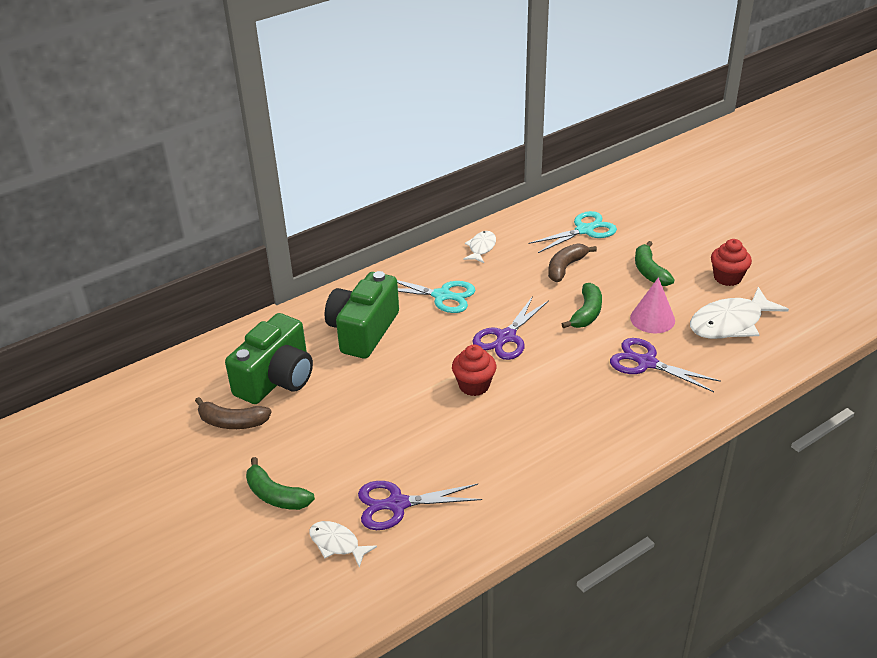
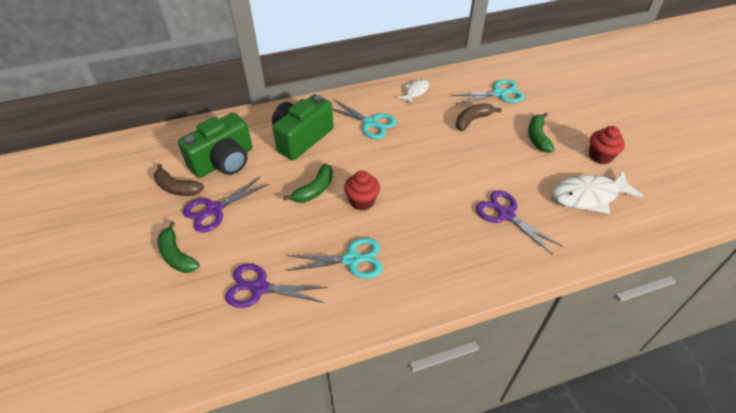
camera: 15 degrees right, 10 degrees up
(337, 544) = (199, 310): white fish -> none
(491, 450) = (351, 260): none -> turquoise scissors
(506, 337) = (403, 167): purple scissors -> purple scissors (214, 210)
(586, 313) = (474, 161): green banana -> green banana (314, 190)
(652, 319) = (525, 178): pink cone -> none

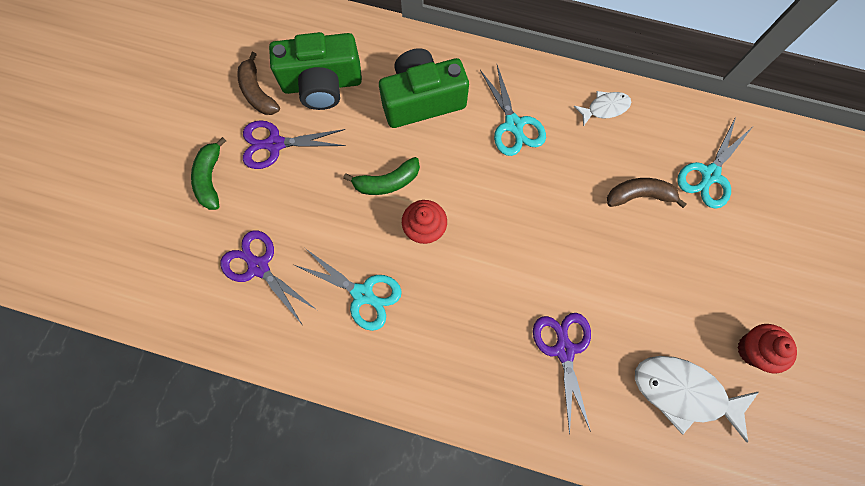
camera: 35 degrees right, 25 degrees up
(499, 93) = (710, 174): turquoise scissors -> turquoise scissors turned 105 degrees clockwise
(537, 137) = (698, 272): green banana -> none

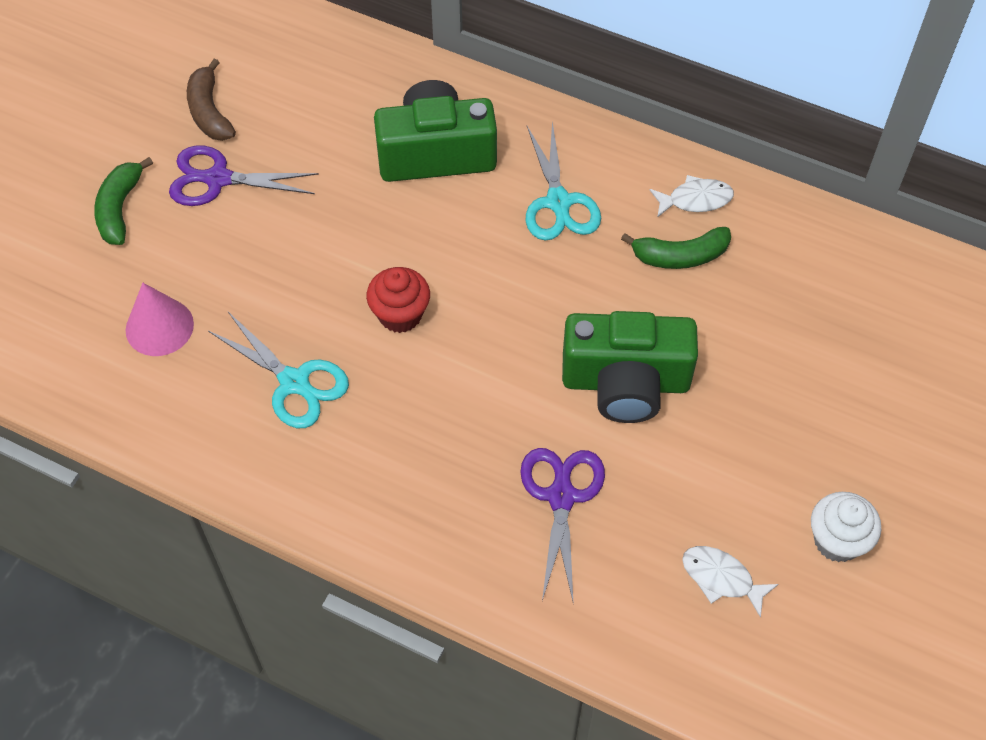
camera: 10 degrees right, 15 degrees down
(259, 267) = (159, 327): purple scissors -> pink cone
(322, 84) = (301, 114): green camera -> green camera (625, 383)
(387, 182) = (362, 248): green banana -> green banana (680, 256)
(639, 195) = (718, 318): brown banana -> none
(683, 392) = (721, 578): white fish -> white fish, size x0.55
(710, 174) = (829, 307): turquoise scissors -> none
(753, 350) = (837, 540): red cupcake -> white cupcake

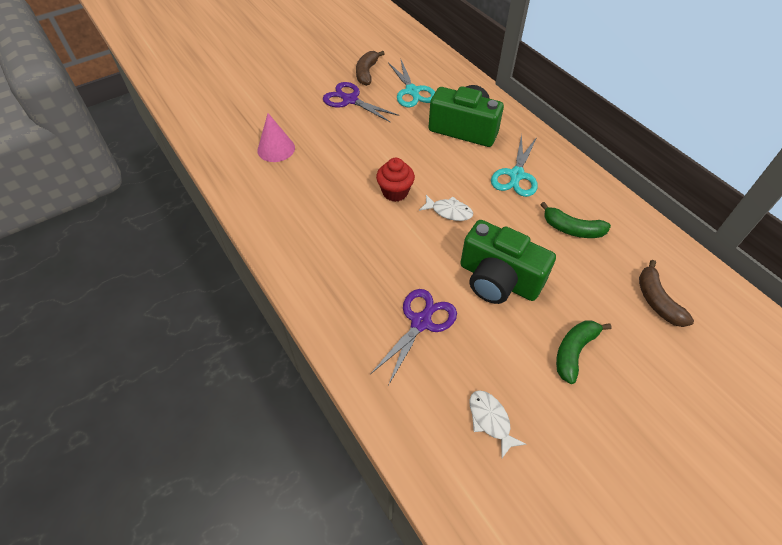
camera: 30 degrees right, 5 degrees down
(120, 209) = (297, 95): green banana -> green banana (574, 351)
(294, 382) = (319, 200): turquoise scissors -> turquoise scissors (412, 91)
(695, 200) = (598, 205): white fish -> white fish (449, 211)
(835, 313) = (657, 301): none -> brown banana
(837, 540) = (584, 438): white cupcake -> none

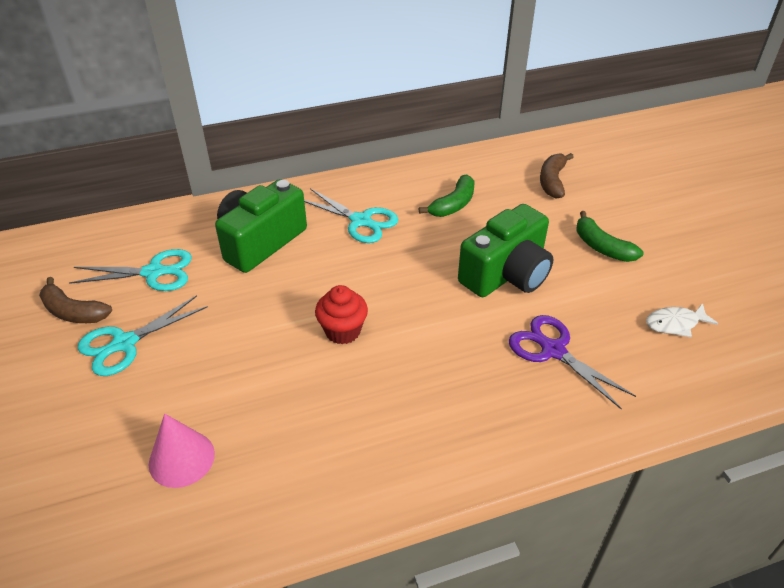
camera: 75 degrees left, 10 degrees down
(350, 100) = (125, 343): purple scissors -> turquoise scissors
(449, 211) = (395, 289): white fish -> none
(657, 301) = (552, 181): brown banana -> brown banana turned 105 degrees clockwise

